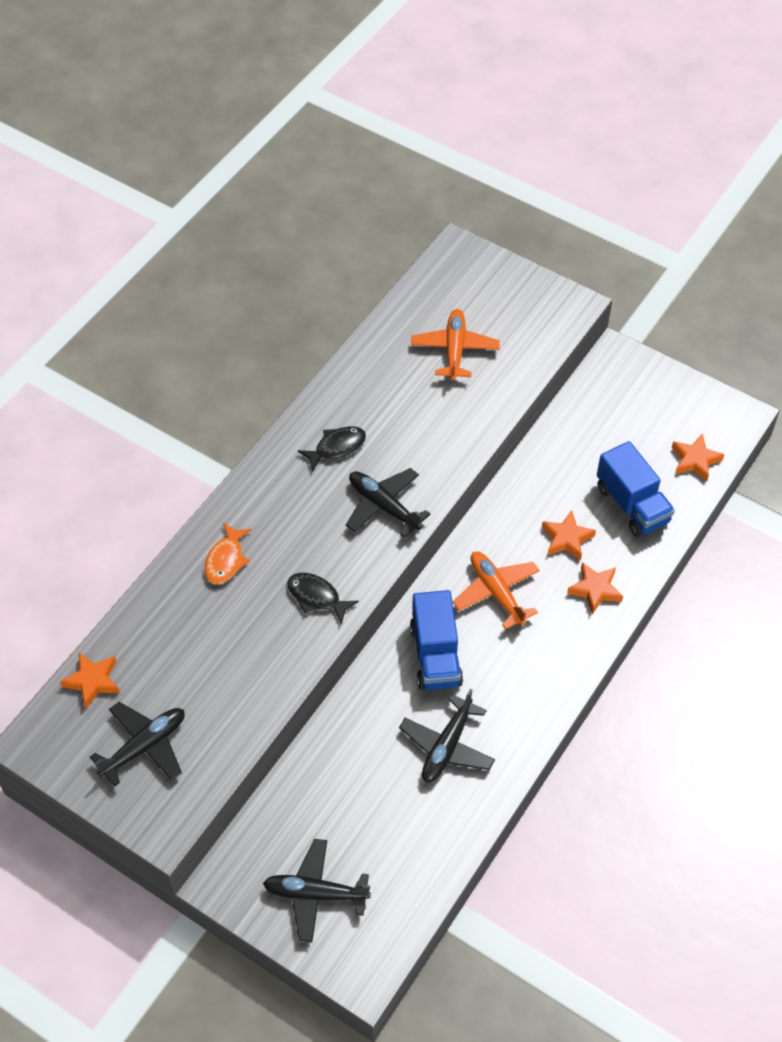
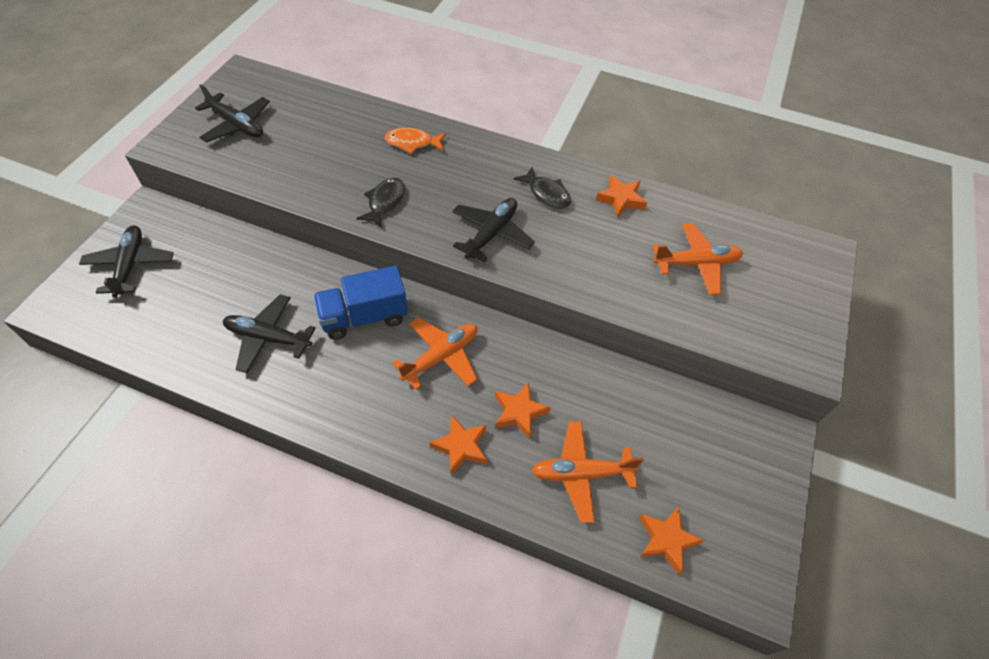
camera: 75 degrees right, 0 degrees up
(93, 681) = (293, 91): orange star -> orange star (621, 199)
(632, 505) = (581, 473): blue truck -> orange plane

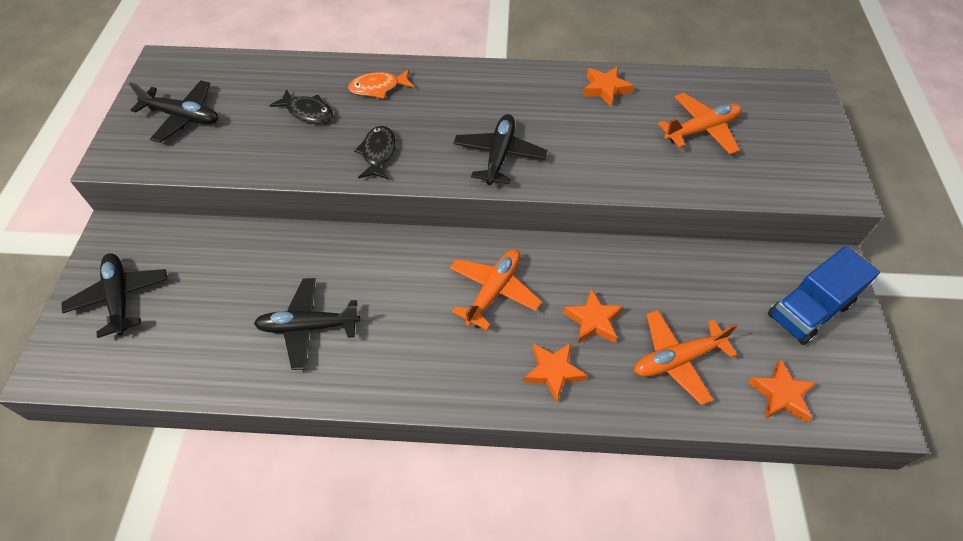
camera: 15 degrees left, 0 degrees up
(364, 317) = (399, 275): blue truck -> blue truck (809, 310)
(546, 193) = (533, 102): black fish -> black fish (308, 112)

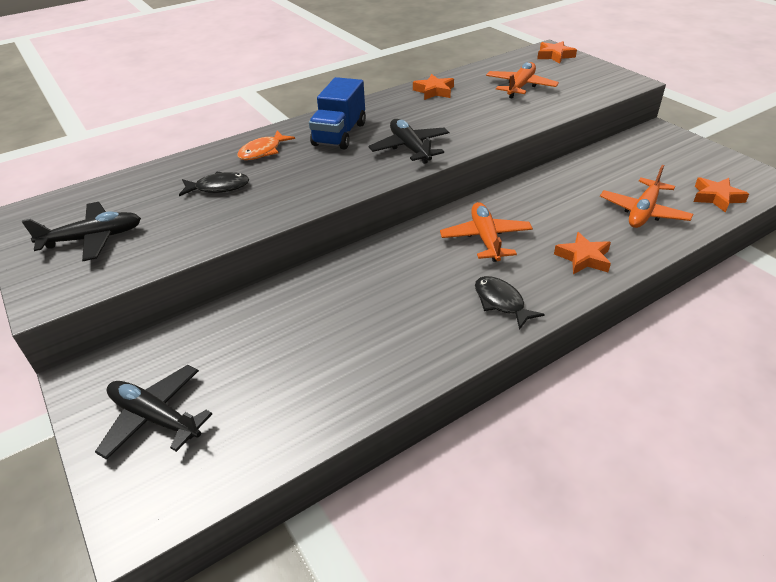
camera: 35 degrees left, 15 degrees down
(308, 327) = (372, 334): black plane -> none
(378, 153) = (315, 184): black fish -> black fish (501, 302)
(593, 320) = (570, 220): orange star -> orange star (555, 56)
(809, 310) = (675, 154): blue truck -> blue truck (340, 134)

